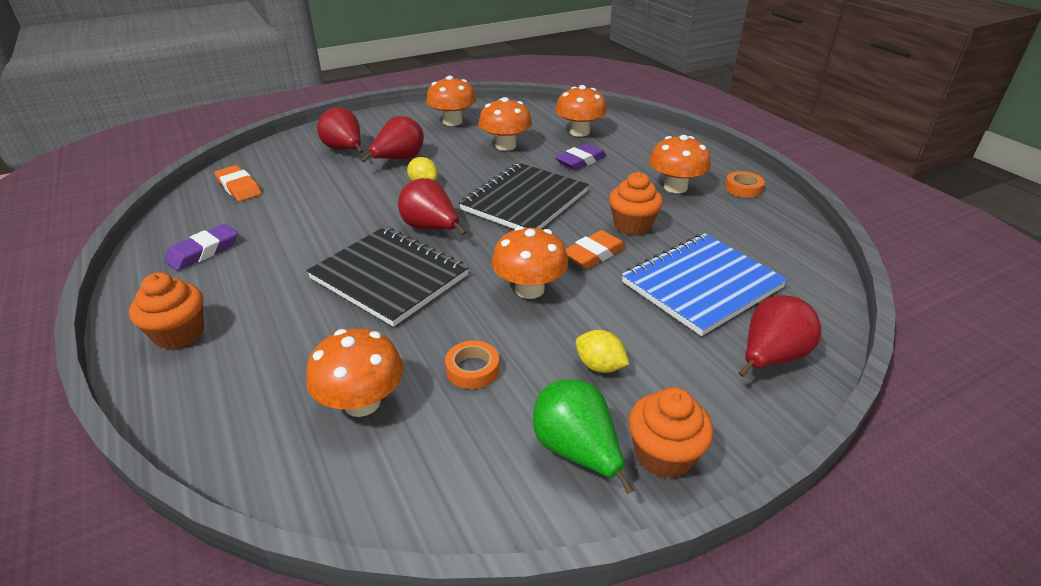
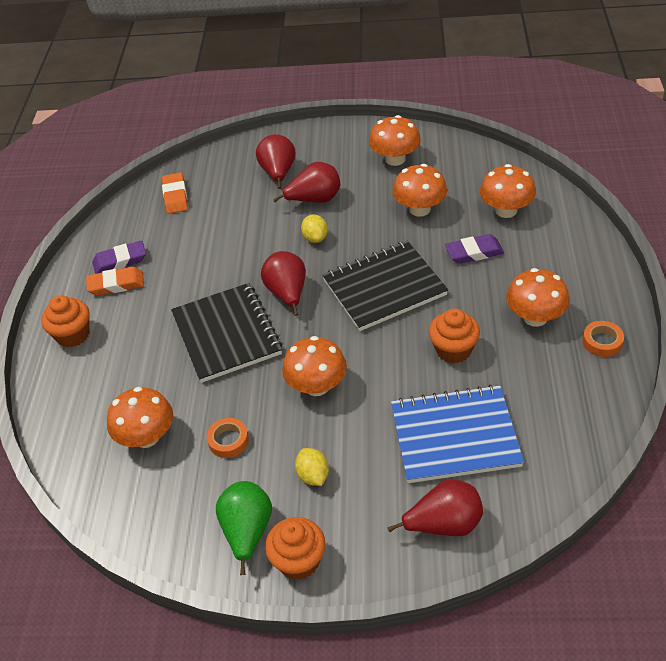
camera: 35 degrees right, 10 degrees up
(594, 254) = (394, 369): orange eraser -> orange eraser (116, 284)

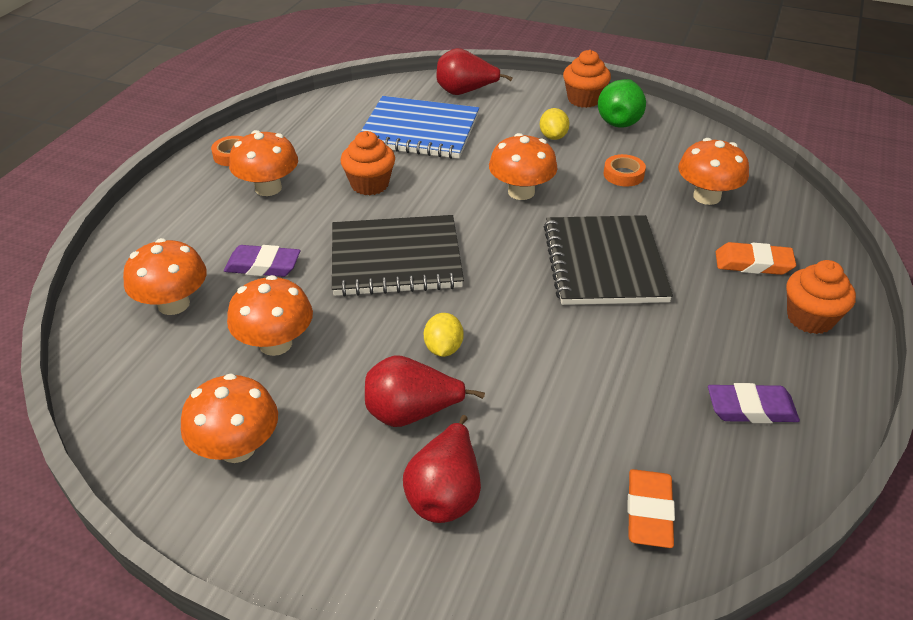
camera: 165 degrees left, 5 degrees down
(116, 284) = (754, 371): orange eraser -> orange eraser (753, 263)
(287, 294) = (514, 286): red pear -> none

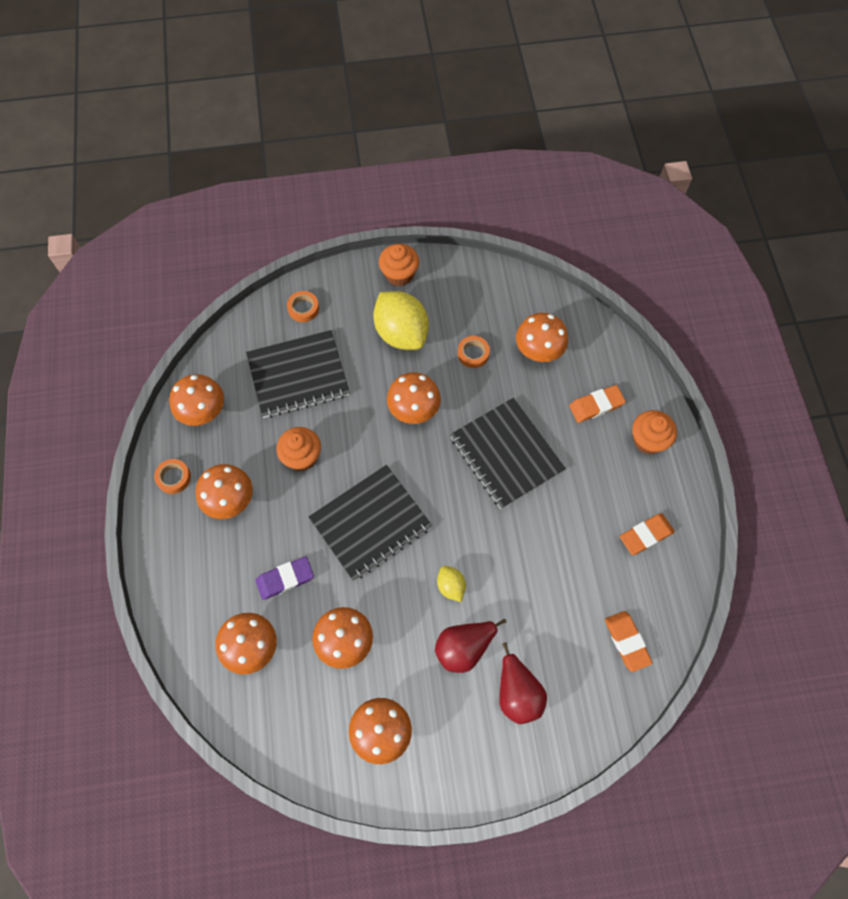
camera: 30 degrees left, 25 degrees up
(305, 123) = (203, 411): none -> orange mushroom
(419, 131) = (298, 376): blue notebook -> black notebook
(465, 92) = (303, 308): red pear -> orange tape
(553, 136) = (401, 333): yellow lemon -> yellow lemon, size x2.10
(620, 120) = (439, 289): green pear -> none
(751, 408) = (646, 535): purple eraser -> orange eraser

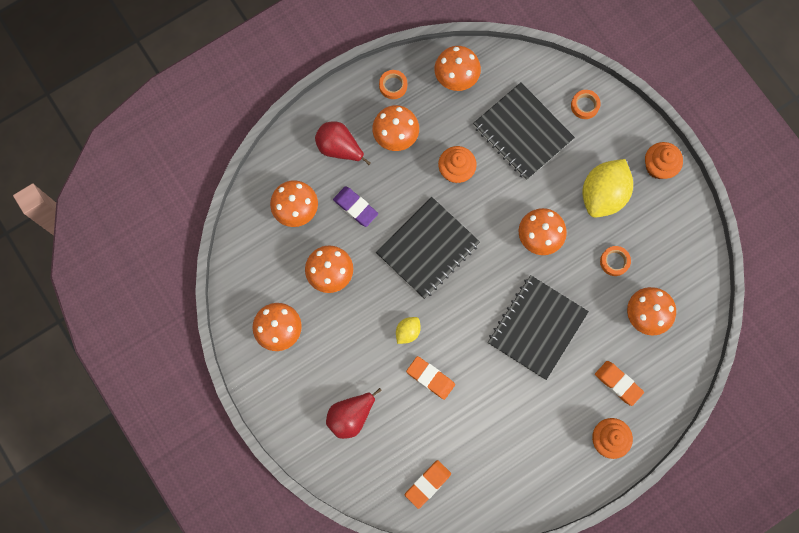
camera: 65 degrees right, 10 degrees up
(370, 523) = (428, 249): black notebook -> black notebook turned 75 degrees counterclockwise
(464, 648) = (366, 362): red pear -> red pear (339, 148)
(646, 535) = (522, 467): orange eraser -> orange eraser (430, 378)

